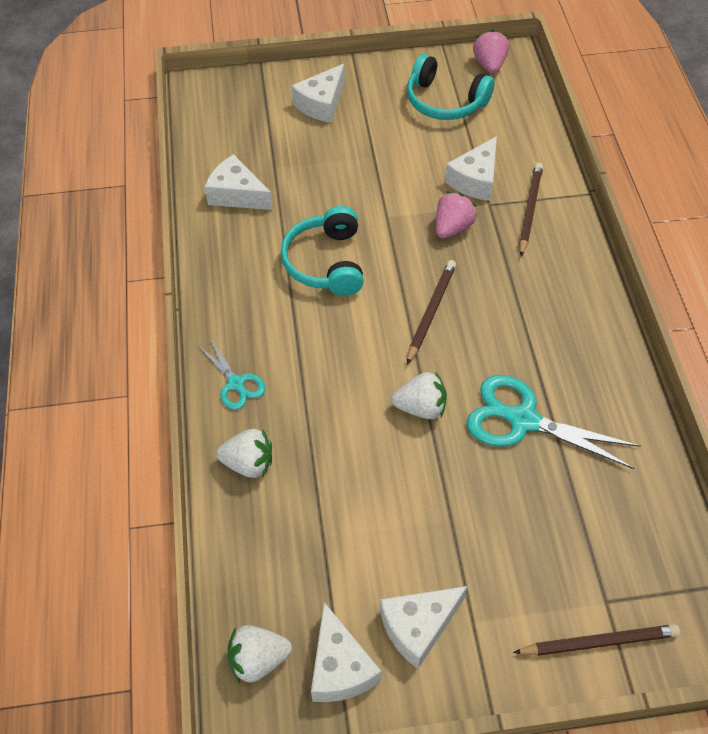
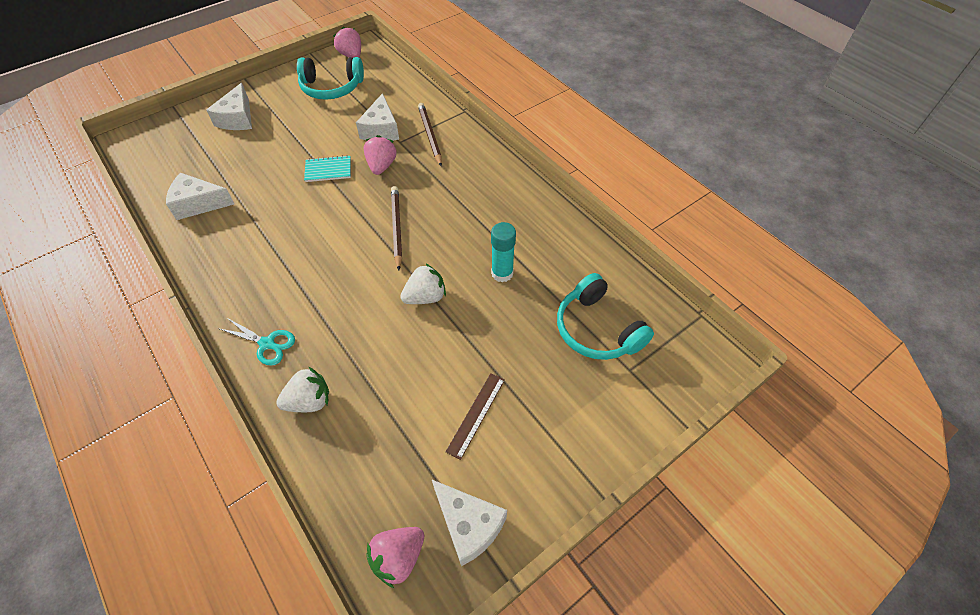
camera: 30 degrees left, 0 degrees up
(258, 660) = (398, 557): white strawberry -> pink strawberry
(326, 262) = (297, 225): turquoise headphones -> turquoise headphones (597, 329)
(390, 208) = (328, 170): none -> turquoise notebook
(406, 562) = (476, 414): none -> brown ruler
(418, 627) = (511, 459): white cheese -> none
(521, 419) = (502, 273): turquoise scissors -> turquoise glue stick
(598, 642) = (642, 401): brown pencil -> none

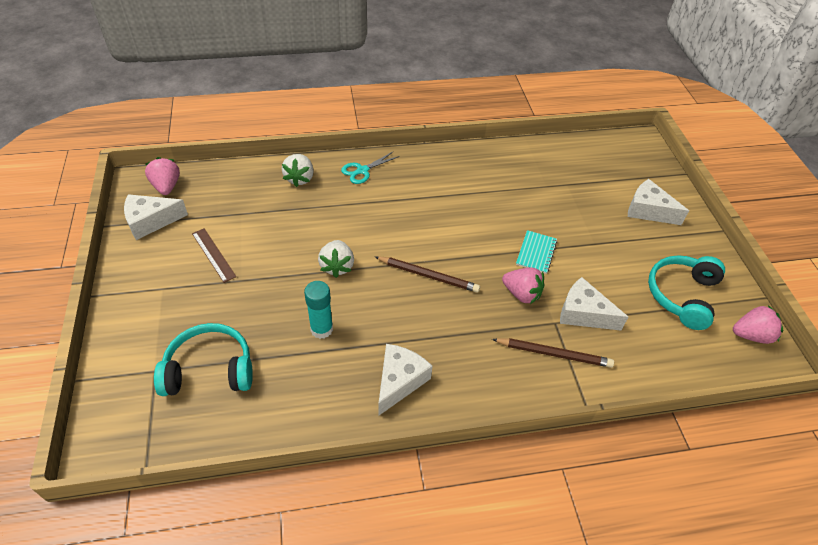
camera: 115 degrees right, 5 degrees down
(198, 204) = (533, 165): white cheese -> white cheese (399, 381)

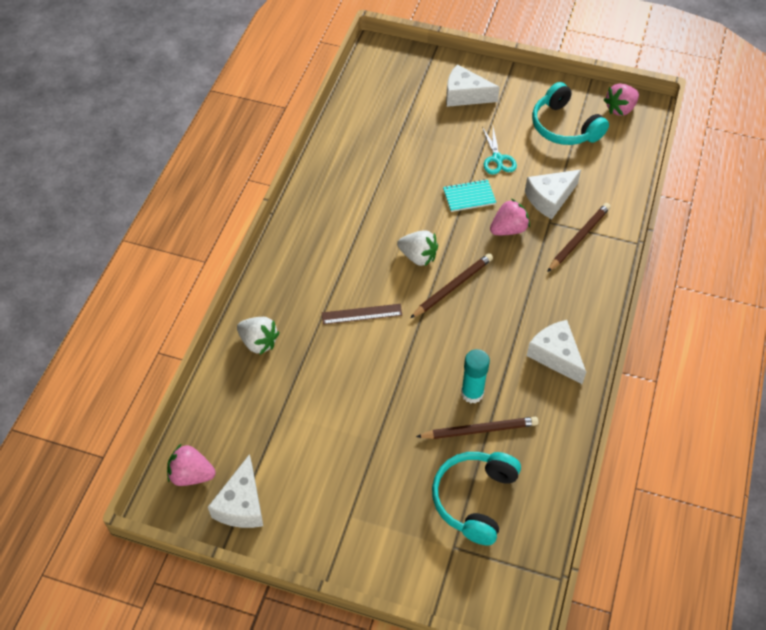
camera: 60 degrees left, 5 degrees up
(213, 255) = (327, 456): brown ruler -> brown ruler (361, 314)
(284, 348) = (479, 430): none -> brown pencil
(337, 266) = (402, 354): white strawberry -> white strawberry (418, 256)
(362, 171) = (281, 283): turquoise scissors -> turquoise scissors (497, 159)
(536, 253) = (469, 197): turquoise notebook -> turquoise notebook turned 60 degrees counterclockwise
(648, 210) = (465, 95): white cheese -> white cheese turned 45 degrees clockwise
(751, 335) = (620, 109): pink strawberry -> pink strawberry turned 150 degrees counterclockwise

